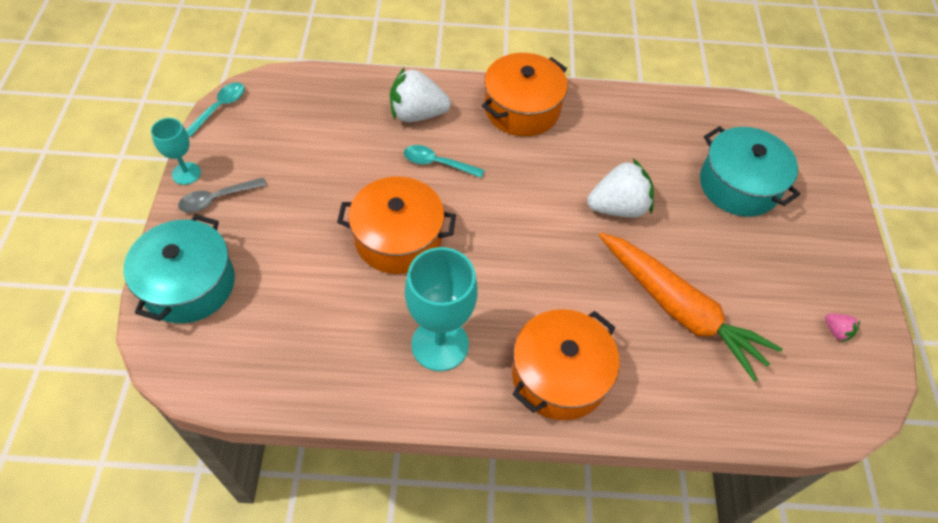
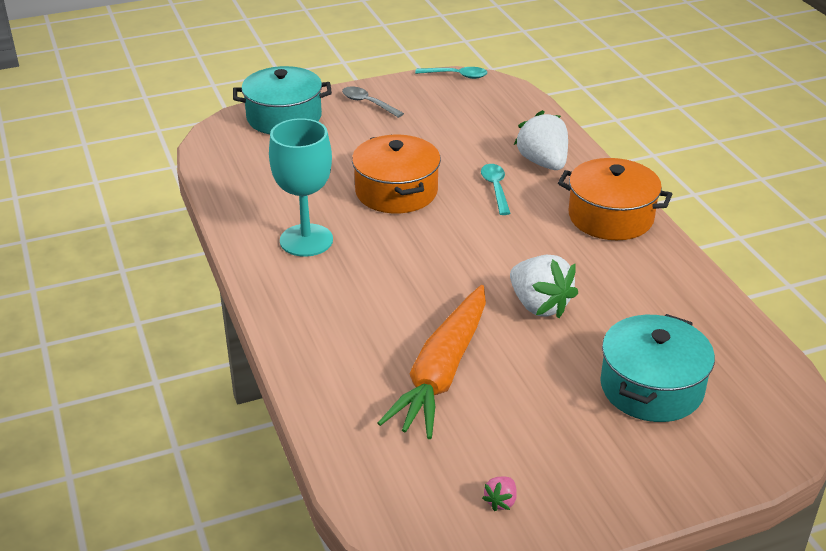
camera: 70 degrees right, 20 degrees down
(186, 173) = (380, 84): turquoise goblet -> none
(559, 375) = (316, 311): orange pot -> none

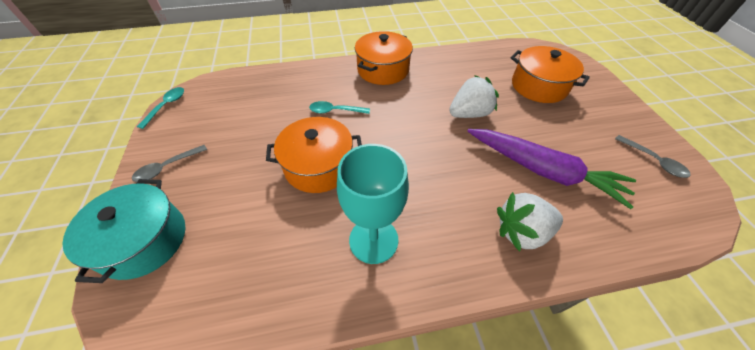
camera: 80 degrees left, 15 degrees up
(442, 373) = (543, 171): orange carrot -> purple carrot
(501, 501) = (653, 161): pink strawberry -> grey spoon
(543, 163) = (313, 85): white strawberry -> white strawberry (521, 232)
(651, 387) = (539, 86): turquoise pot -> orange pot

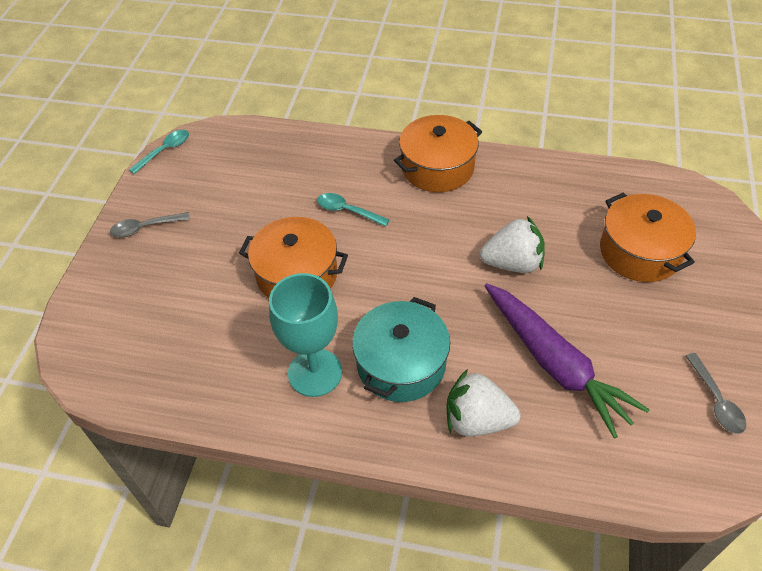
camera: 25 degrees right, 0 degrees up
(144, 240) = (105, 298): turquoise pot -> turquoise pot (401, 364)

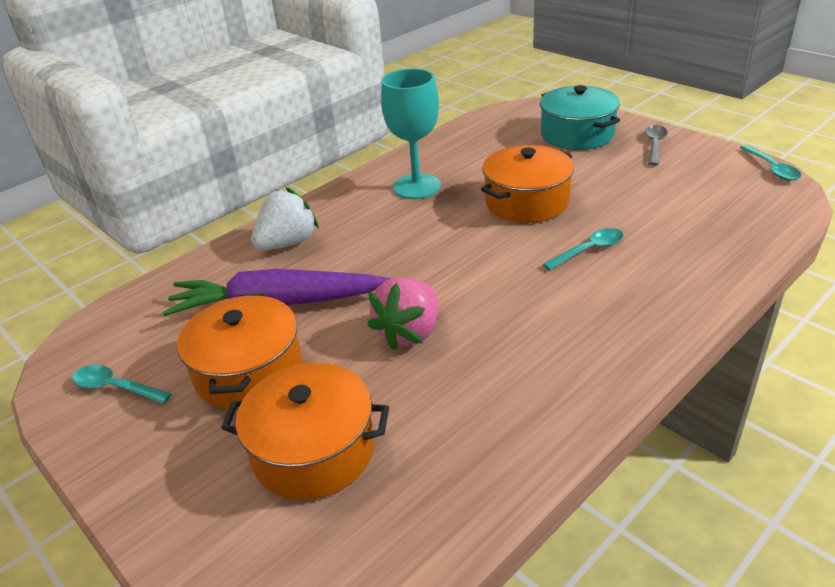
camera: 125 degrees right, 15 degrees down
(401, 364) = (377, 225): turquoise pot -> turquoise pot (577, 134)
(437, 167) = (614, 339): orange pot -> orange pot (249, 372)
(512, 263) = (409, 332): white strawberry -> pink strawberry
(716, 401) = (115, 387): grey spoon -> turquoise spoon

